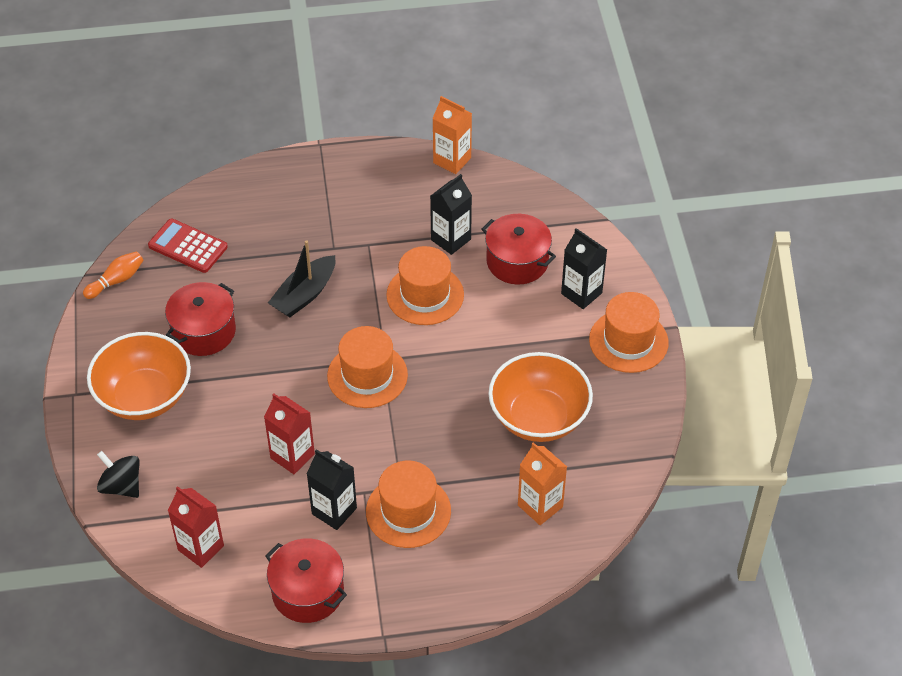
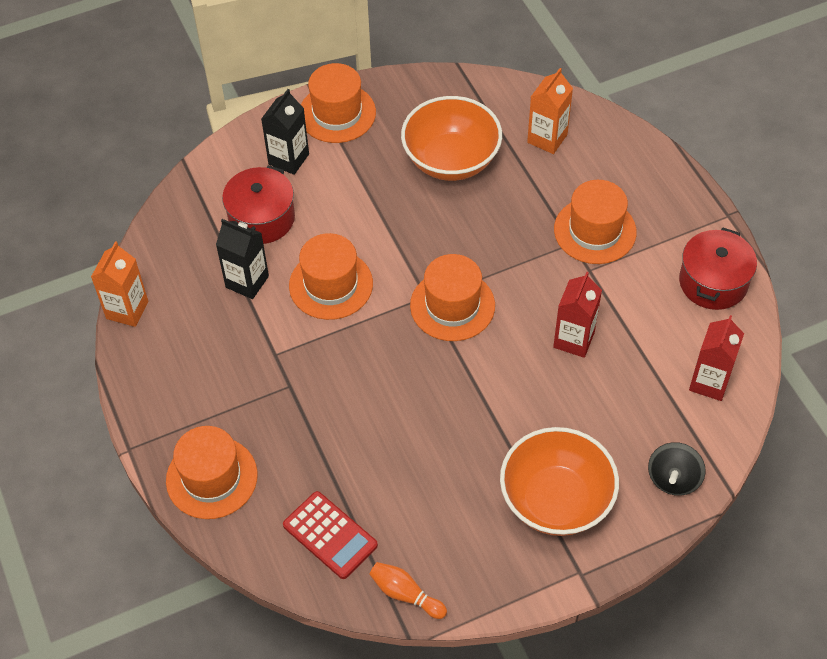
camera: 105 degrees left, 5 degrees up
(188, 246) = (330, 535): red calculator -> red calculator turned 60 degrees counterclockwise
(203, 331) = (448, 474): red pot -> none
(272, 187) = (211, 477): none -> orange hat
(304, 294) = (365, 393): black boat -> none
(334, 511) = (620, 287): black carton -> none

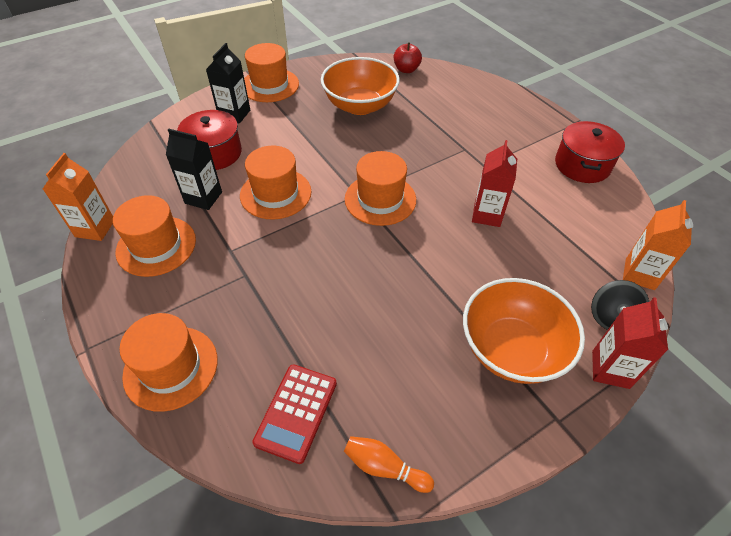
camera: 10 degrees left, 5 degrees down
(330, 535) = (296, 412): red calculator -> red calculator turned 75 degrees clockwise
(525, 102) = (406, 70): none -> red apple
(547, 138) = (428, 88): orange carton -> orange carton (639, 274)
(595, 231) = (480, 140): orange hat -> orange hat (156, 246)
(709, 382) = (609, 235): red carton -> red carton (610, 369)

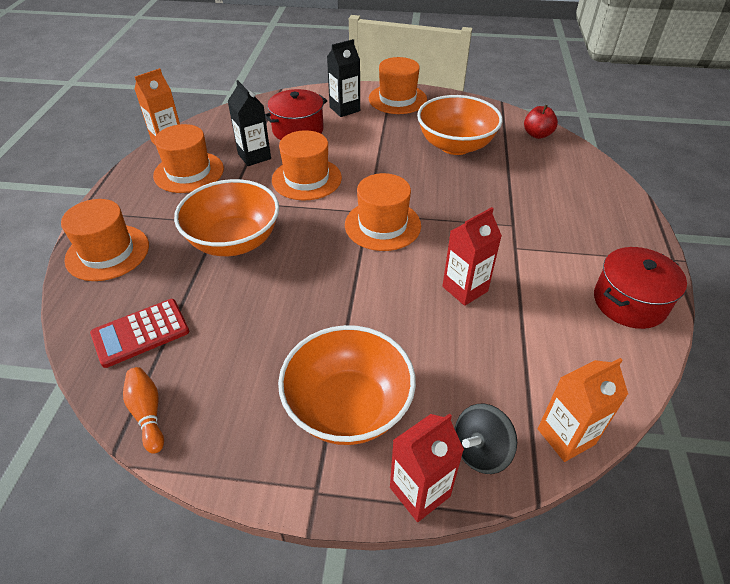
camera: 40 degrees right, 5 degrees down
(279, 283) = (234, 241): none -> orange bowl

